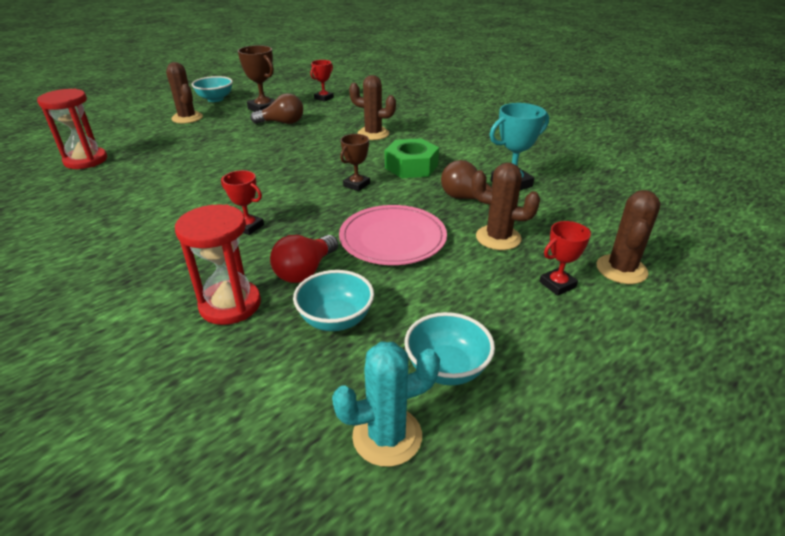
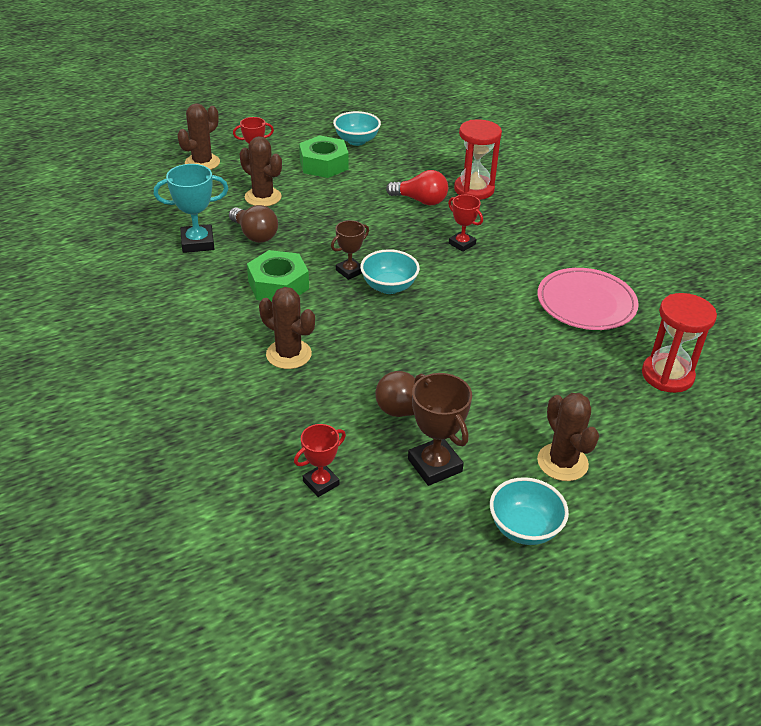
camera: 165 degrees left, 5 degrees up
(305, 271) = (420, 201): red light bulb -> red light bulb turned 60 degrees clockwise
(336, 319) = (408, 170): turquoise bowl -> turquoise bowl (389, 287)
(387, 436) = (399, 126): turquoise cactus -> none
(393, 238) = (345, 211): pink plate -> pink plate (586, 303)
(465, 302) = (323, 164): none -> green nut

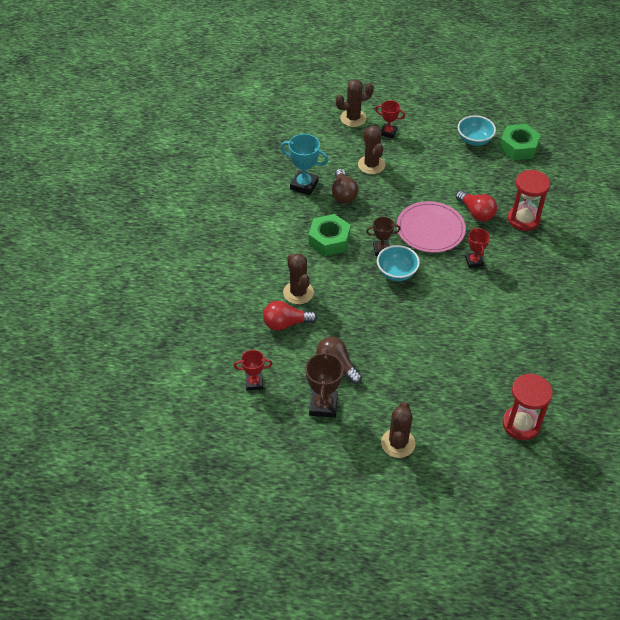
camera: 35 degrees right, 10 degrees up
(302, 394) = (286, 323): none -> red light bulb
(323, 164) = (433, 153): green nut -> green nut (518, 147)
(524, 528) = (340, 468): turquoise bowl -> none
(586, 303) = (518, 346): pink plate -> pink plate (430, 229)

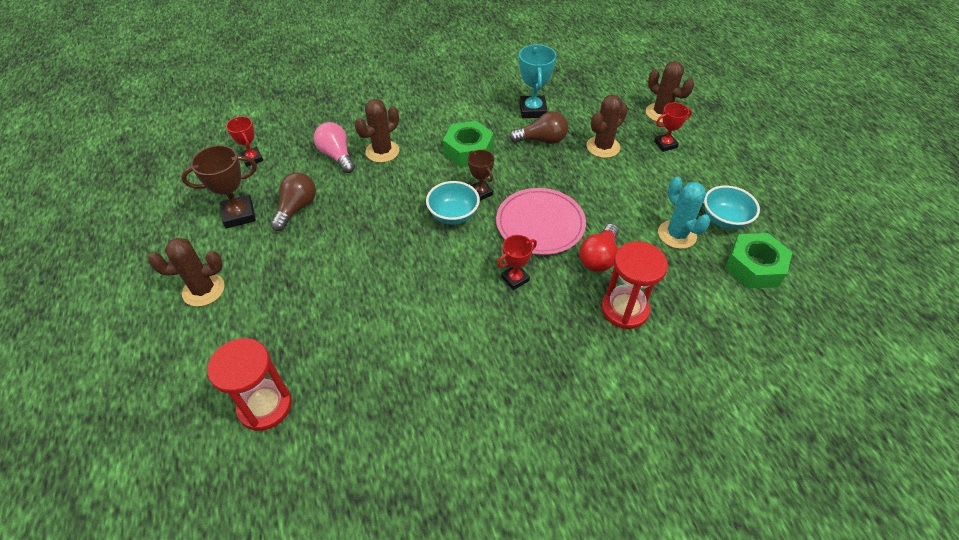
camera: 65 degrees right, 0 degrees up
(286, 323) = (337, 156): red light bulb -> pink light bulb
(343, 194) = (542, 140): brown light bulb -> brown light bulb turned 150 degrees counterclockwise
(388, 132) = (665, 144): red trophy -> red trophy turned 75 degrees clockwise
(475, 167) = (677, 234): none -> turquoise cactus

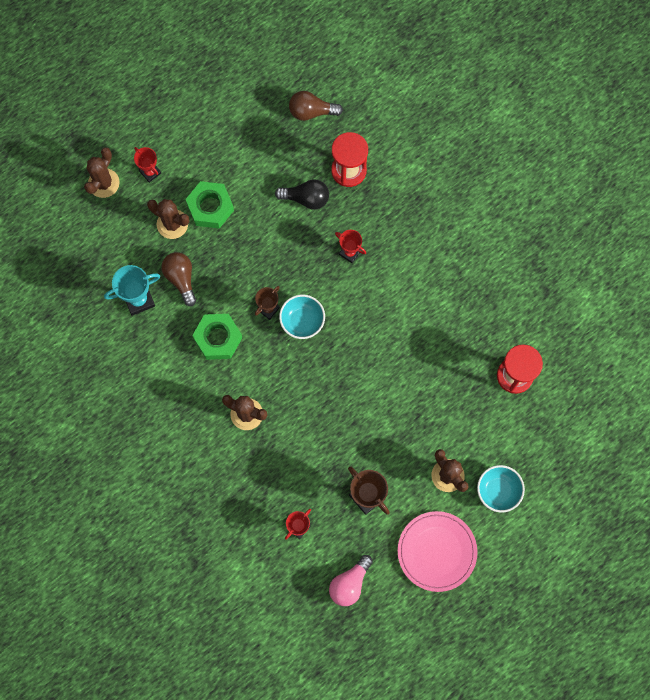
camera: 110 degrees left, 25 degrees up
(296, 208) = (342, 452): brown light bulb -> brown light bulb (311, 111)
(337, 156) = (267, 452): pink light bulb -> pink light bulb (349, 583)
(540, 224) = (286, 250): pink plate -> pink plate (437, 551)
(599, 257) = (306, 198): red light bulb -> black light bulb
(677, 234) = (260, 147): turquoise cactus -> none
(724, 220) = (231, 114): turquoise bowl -> turquoise bowl (498, 491)
(754, 267) = (274, 89): green nut -> green nut (210, 207)

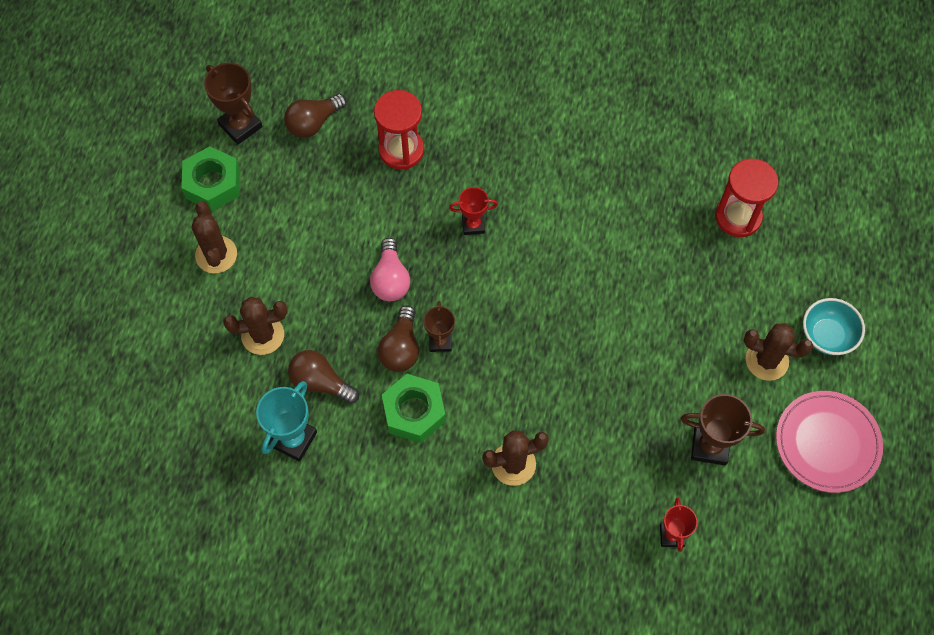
camera: 40 degrees left, 10 degrees down
(103, 183) = (150, 350): brown cactus -> brown cactus (216, 255)
(150, 172) = (193, 302): red trophy -> none
(210, 207) = (289, 289): green nut -> green nut (213, 184)
(243, 295) = (401, 348): none -> brown light bulb
(267, 79) = (240, 126): none -> brown trophy
(302, 321) = (486, 326): turquoise bowl -> none
(306, 198) = (382, 207): black light bulb -> none
(349, 583) = (775, 548): pink light bulb -> pink light bulb (390, 279)

